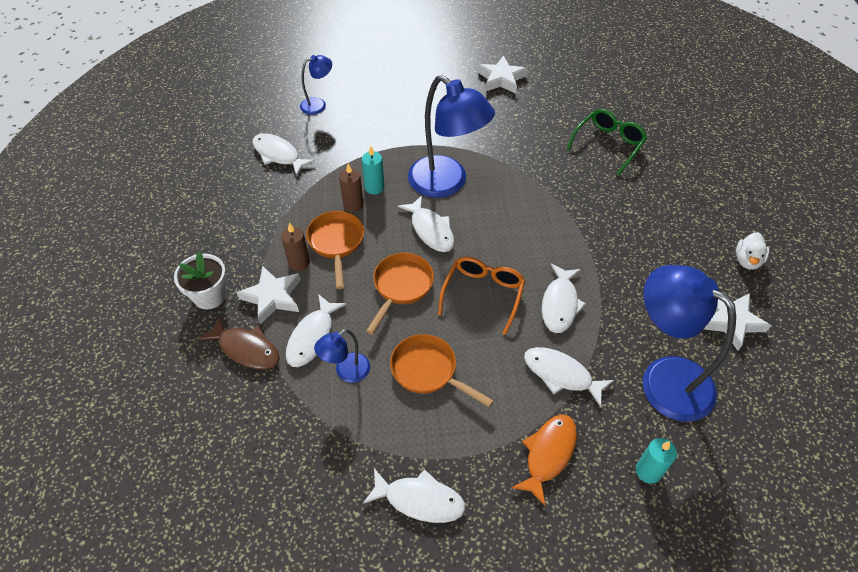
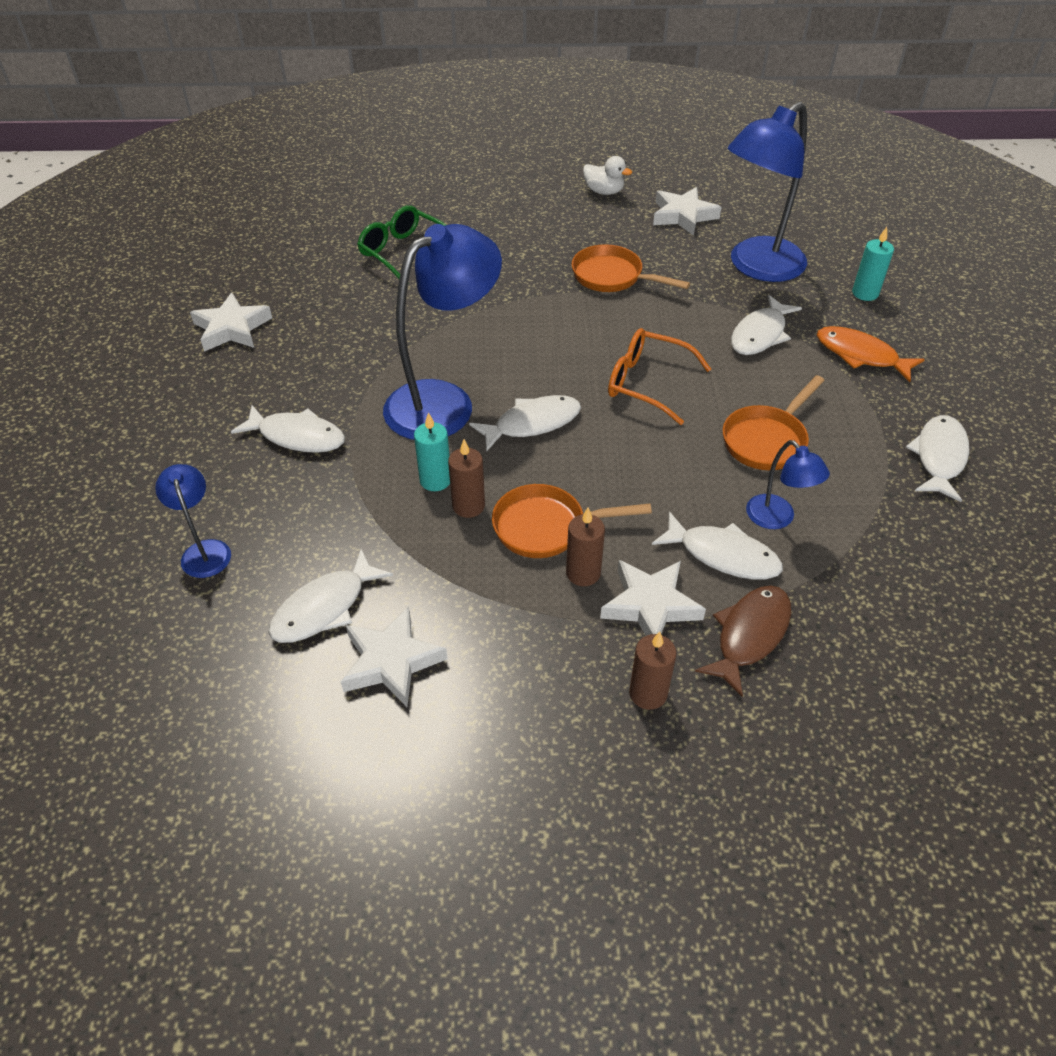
camera: 85 degrees left, 5 degrees down
(209, 296) = (648, 693): white flower pot -> brown candle
(242, 185) = (391, 661): none -> white star
(401, 287) = (633, 459): orange pan -> orange pan (612, 277)
(560, 304) = (662, 323): white fish -> white fish (297, 436)

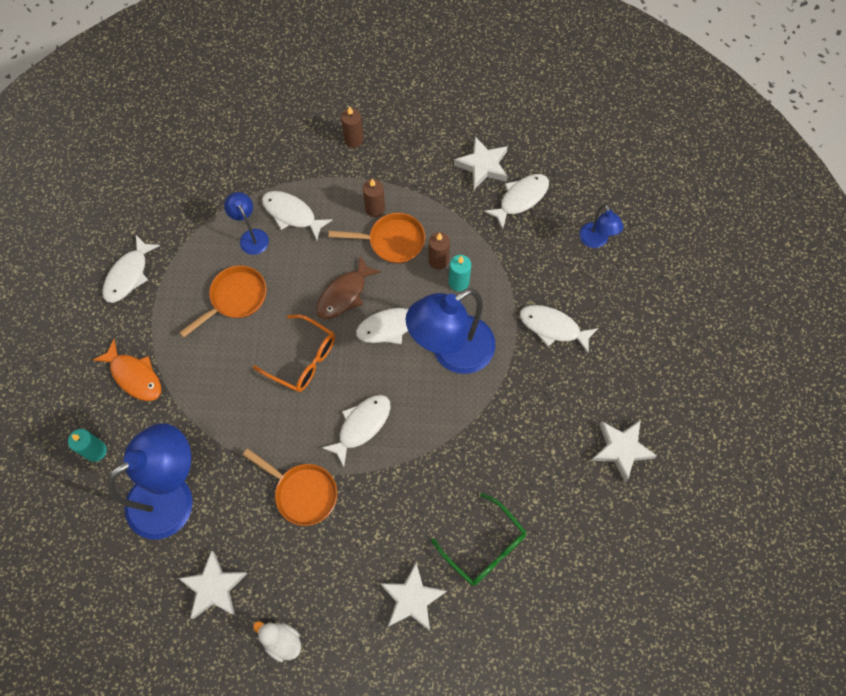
camera: 175 degrees left, 20 degrees up
(650, 605) = (341, 186): white star -> white star (412, 599)
(749, 635) = (293, 165): brown fish -> brown fish (344, 294)
(760, 334) = (201, 406): white fish -> white fish (361, 426)

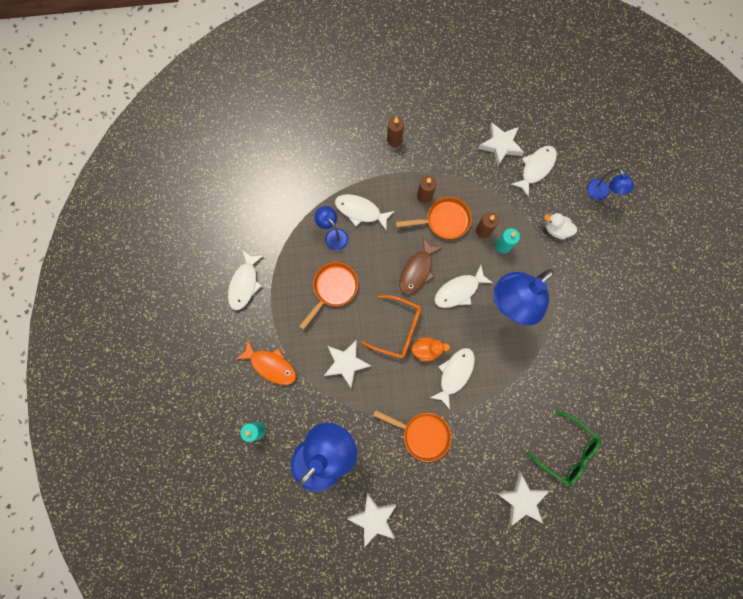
camera: 10 degrees left, 10 degrees up
(282, 641) = (434, 549): white duck -> white duck (556, 229)
(333, 390) = (427, 350): none -> orange duck
(553, 327) = (582, 270): white fish -> none
(621, 449) = (651, 358): white star -> white star (346, 363)

